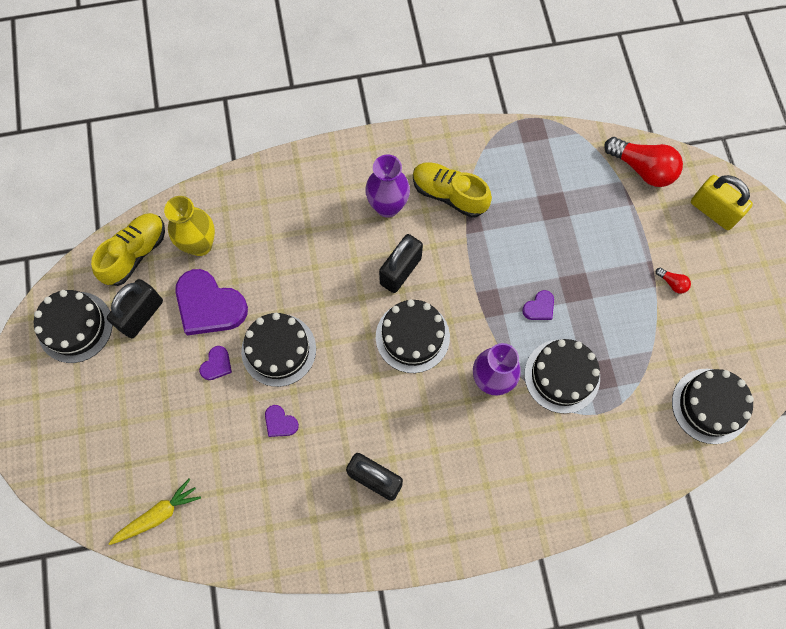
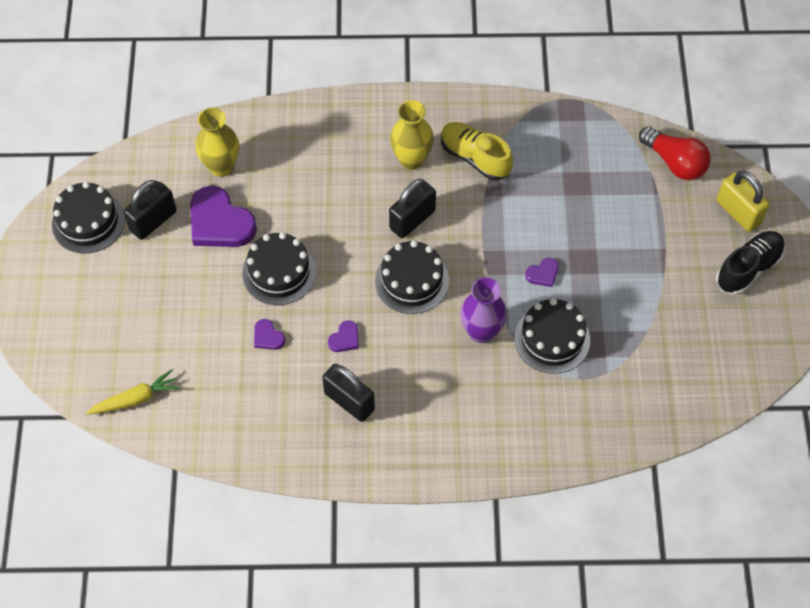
camera: 10 degrees right, 10 degrees down
(135, 254) = (157, 165): yellow shoe -> none
(216, 364) = (217, 276): purple heart -> purple heart (345, 338)
(387, 206) = (411, 159): purple vase -> yellow vase
(672, 283) = (681, 272): red light bulb -> none
(710, 406) = (694, 389): black cake -> none
(734, 269) = (748, 268): none -> black shoe

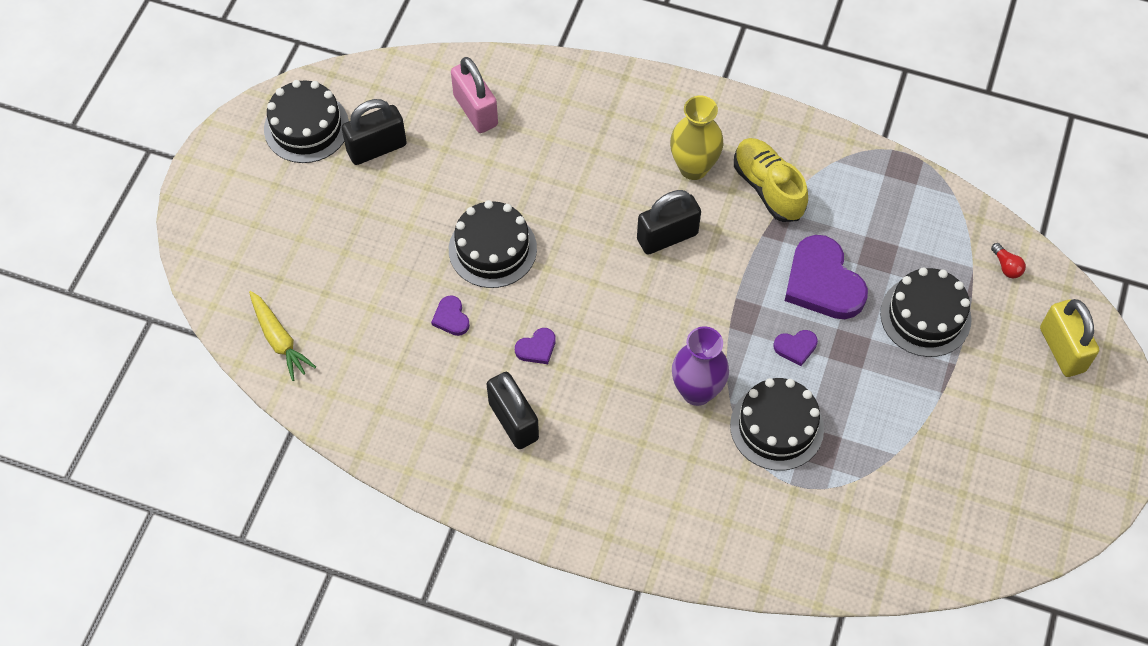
camera: 20 degrees right, 0 degrees up
(135, 399) = (279, 339): yellow carrot -> yellow carrot turned 60 degrees clockwise
(220, 222) = (449, 172): purple heart -> purple heart (823, 282)
(221, 166) = (475, 110): yellow vase -> pink padlock
(412, 281) = (639, 306): black cake -> black cake (925, 316)
(675, 162) = (1006, 266): red light bulb -> red light bulb, size x0.44
(748, 268) = (1048, 421): black shoe -> none

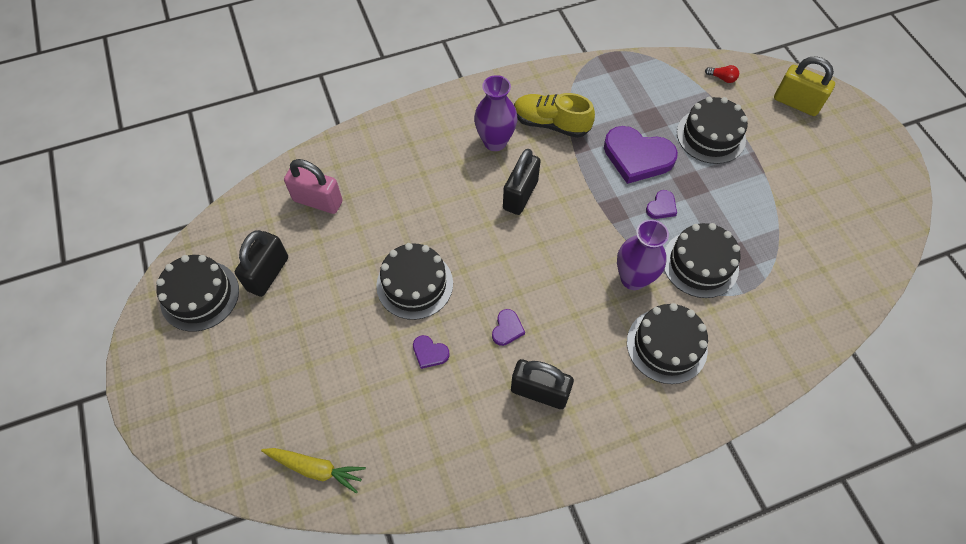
camera: 40 degrees left, 0 degrees up
(666, 471) = (666, 345): none -> black cake
(693, 167) = (495, 142): yellow vase -> purple vase

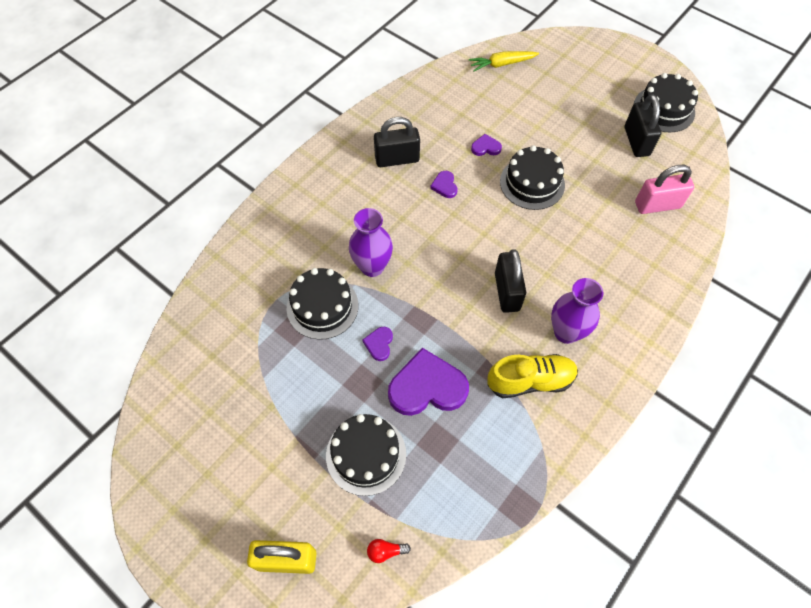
camera: 150 degrees right, 0 degrees up
(666, 345) = (323, 229): black cake -> none

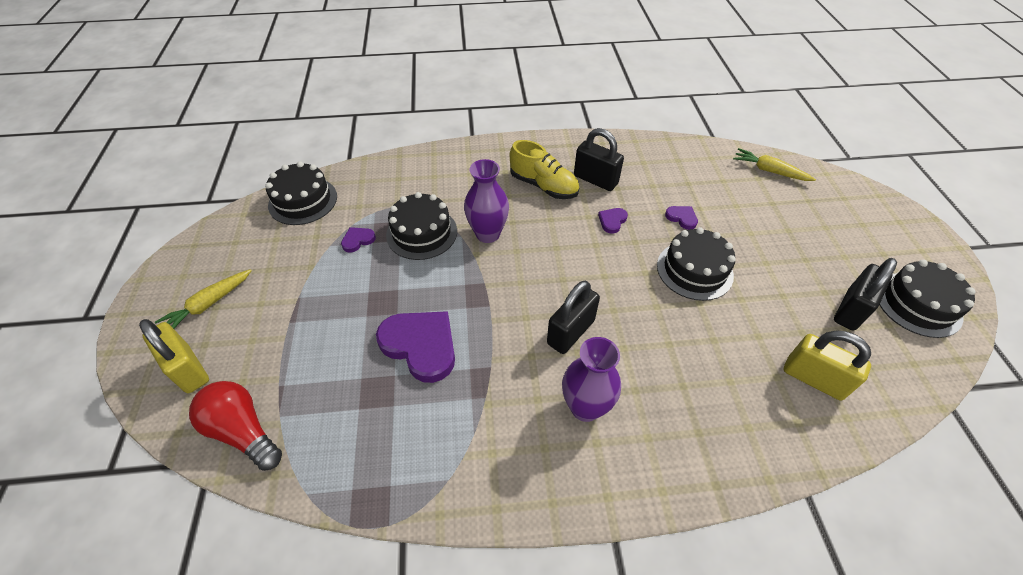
camera: 45 degrees right, 10 degrees down
(231, 507) = (209, 304): none -> yellow carrot
(366, 454) = (321, 351): black cake -> black cake (303, 201)
(379, 344) = (426, 287): purple heart -> purple heart (358, 240)
(385, 551) = (243, 431): red light bulb -> red light bulb, size x2.25
(530, 381) = (505, 416): yellow shoe -> yellow shoe (543, 186)
(657, 205) = (813, 378): pink padlock -> yellow padlock

